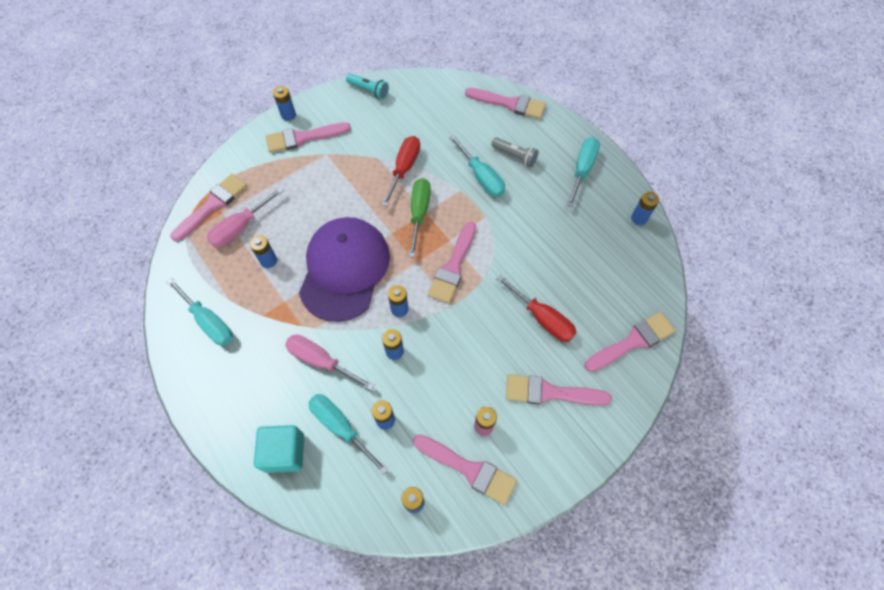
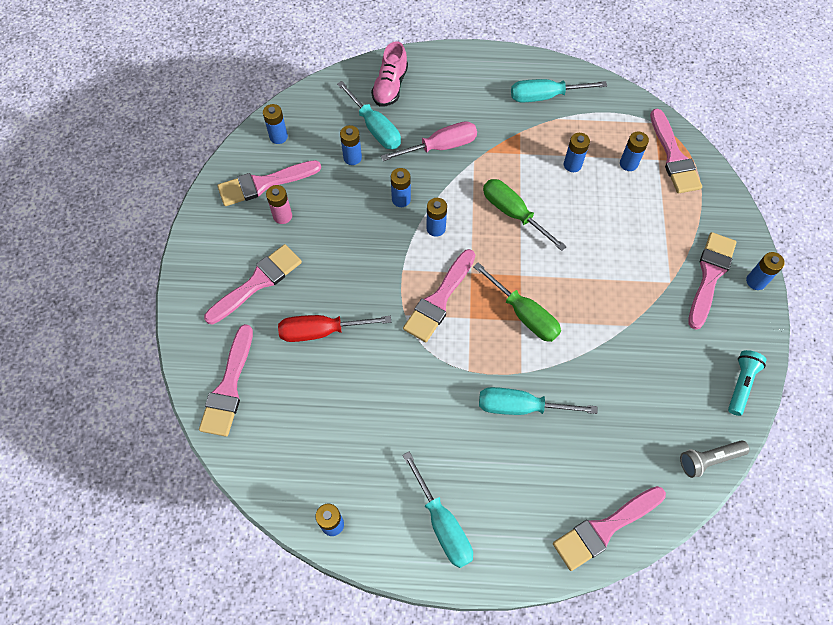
camera: 130 degrees right, 0 degrees up
(240, 227) = (628, 164): pink screwdriver -> blue battery
(284, 452) = (390, 86): turquoise cube -> pink shoe
(341, 427) = (375, 128): turquoise screwdriver -> turquoise screwdriver turned 60 degrees clockwise
(344, 269) = (513, 213): purple cap -> green screwdriver
(369, 90) = (741, 384): turquoise flashlight -> turquoise flashlight turned 135 degrees clockwise
(404, 168) = (593, 340): red screwdriver -> none
(453, 266) = (439, 299): pink brush -> pink brush turned 120 degrees counterclockwise
(515, 156) = (521, 466): grey flashlight -> grey flashlight (709, 459)

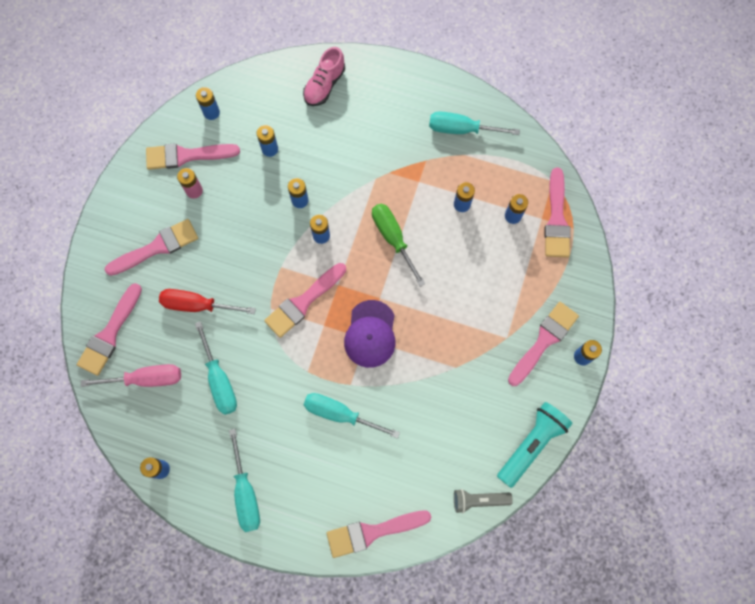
camera: 15 degrees right, 10 degrees up
(375, 128) = (298, 124): turquoise screwdriver -> turquoise screwdriver (219, 380)
(440, 147) = (350, 157): pink screwdriver -> pink screwdriver (146, 379)
(524, 314) = (370, 334): green screwdriver -> purple cap
(741, 384) = (531, 444): turquoise flashlight -> turquoise flashlight, size x1.59

